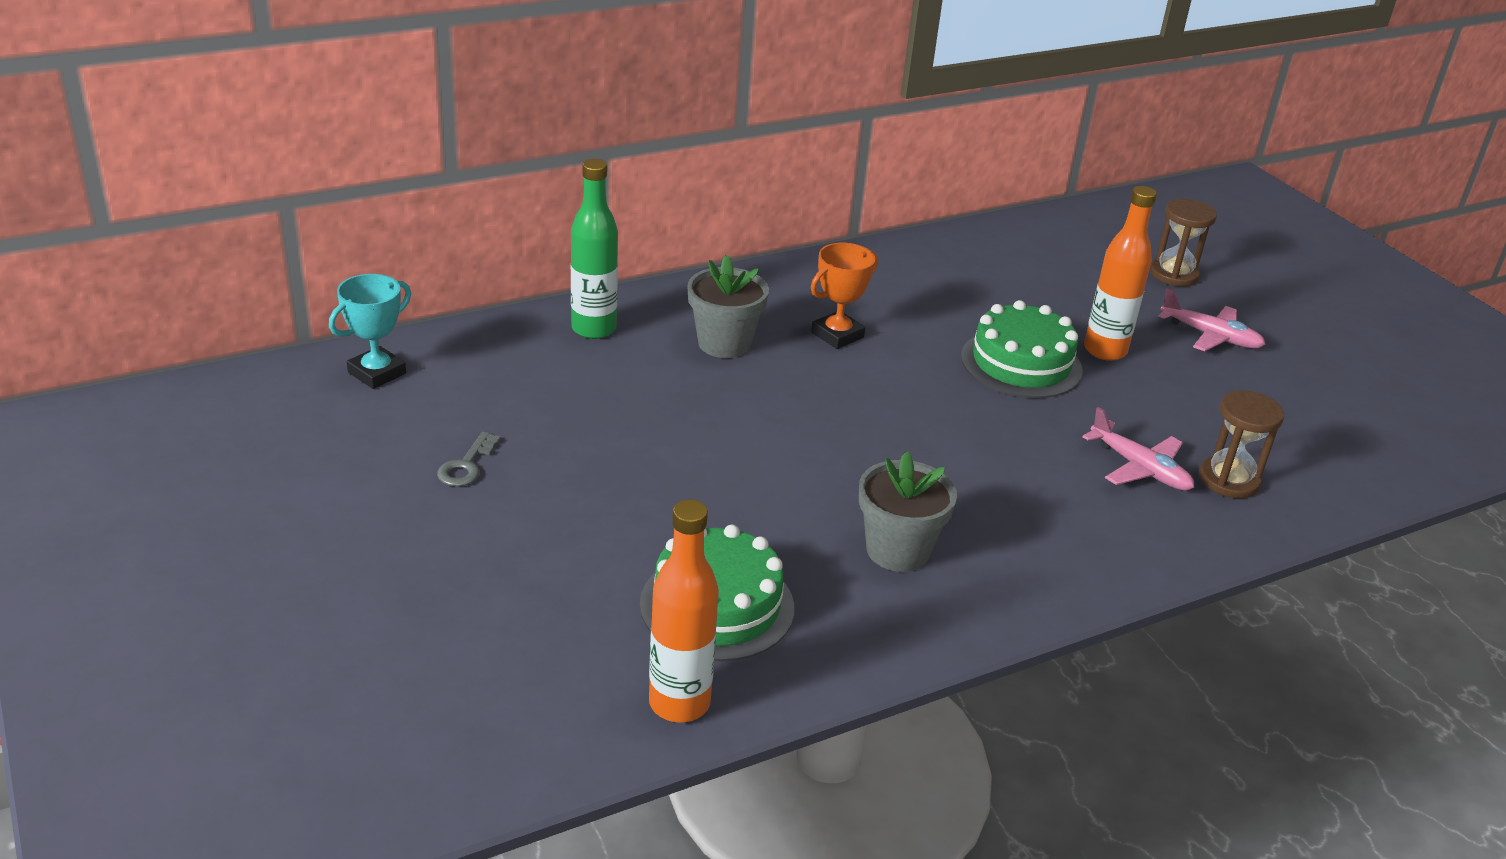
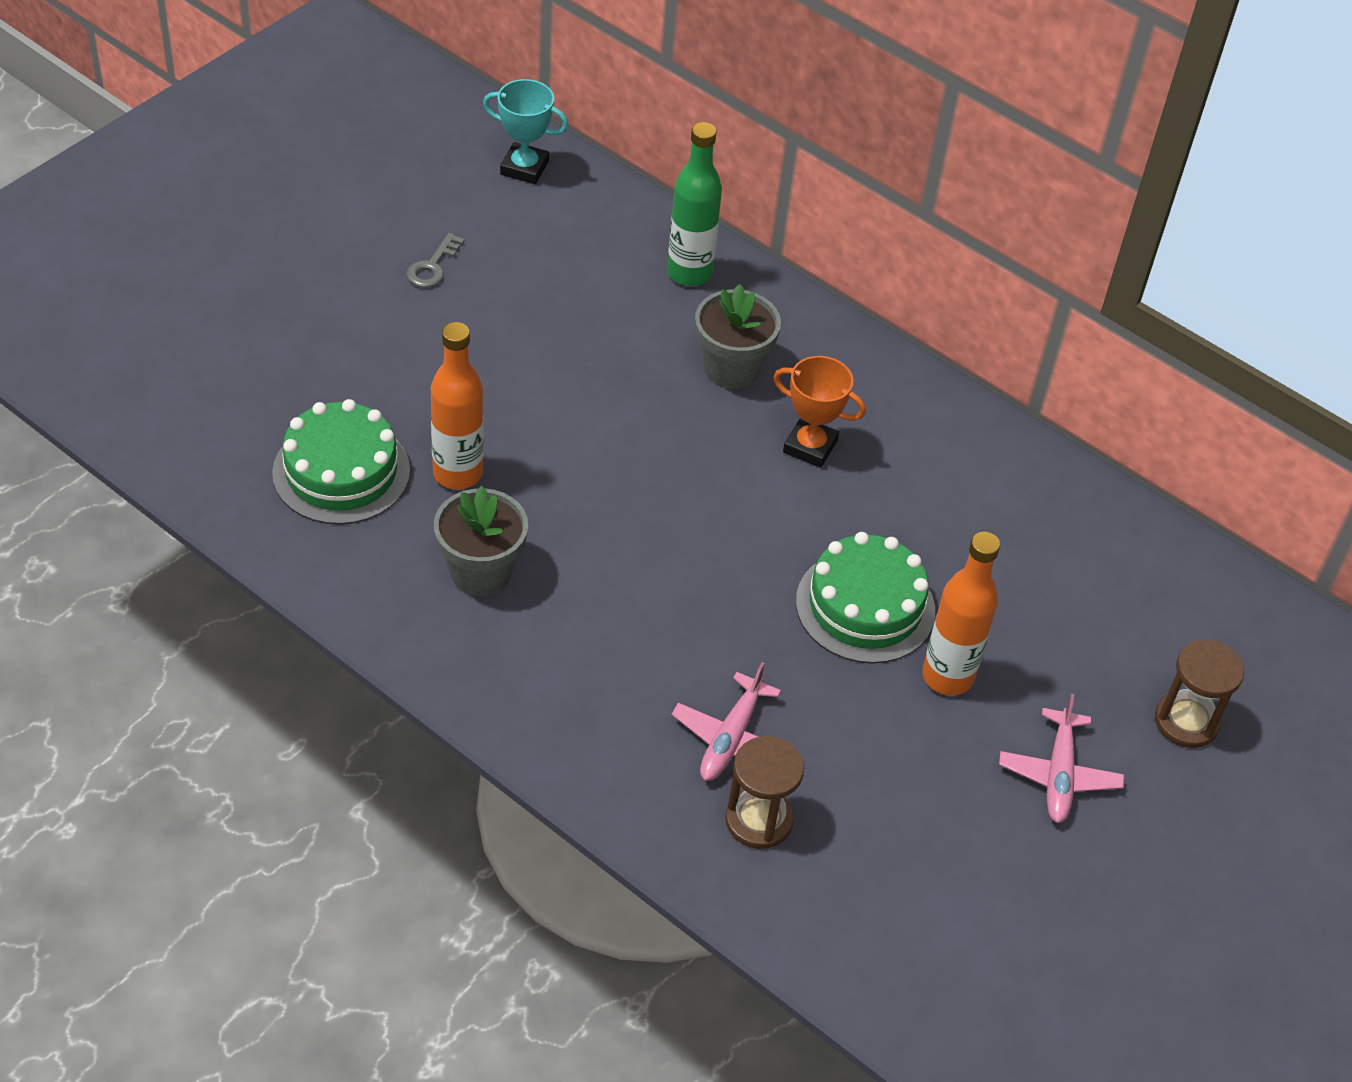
camera: 65 degrees right, 15 degrees up
(466, 465) = (432, 266): grey key -> grey key turned 60 degrees counterclockwise
(679, 703) = (218, 481): orange bottle -> orange bottle (458, 473)

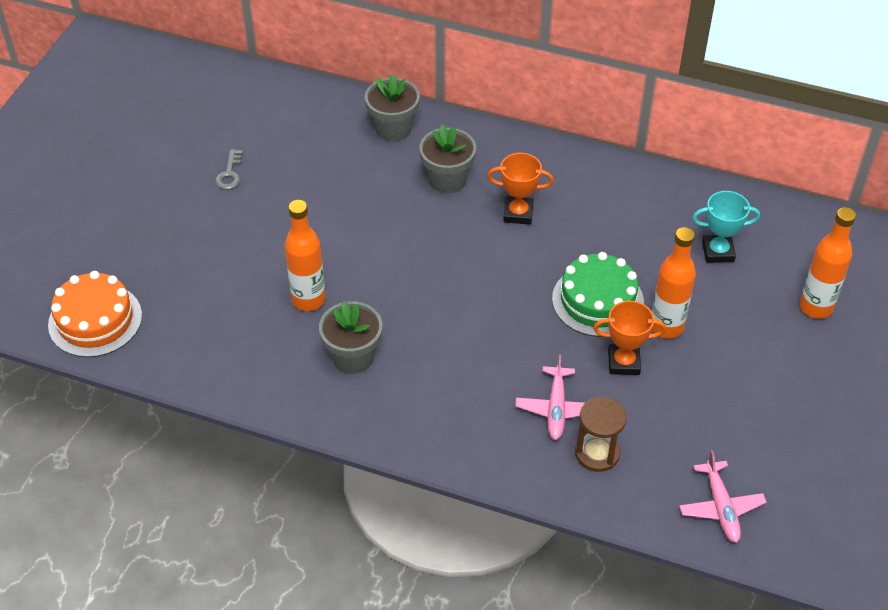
camera: 15 degrees left, 0 degrees up
(160, 408) = (95, 320): none -> orange cake
(341, 471) = (233, 323): green cake -> none
(524, 168) = (258, 94): turquoise trophy -> turquoise trophy (718, 252)
(689, 273) = (393, 129): green bottle -> grey flower pot
(860, 706) = (623, 362): none -> orange trophy
(1059, 774) = (758, 364): pink plane -> pink plane (721, 507)
(1186, 721) = (815, 307): brown hourglass -> orange bottle

